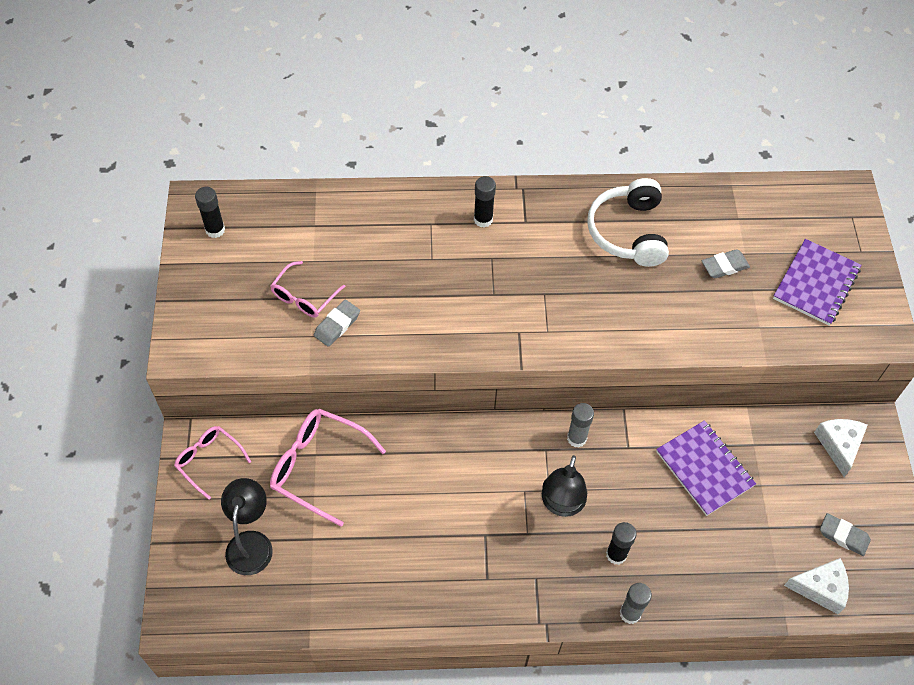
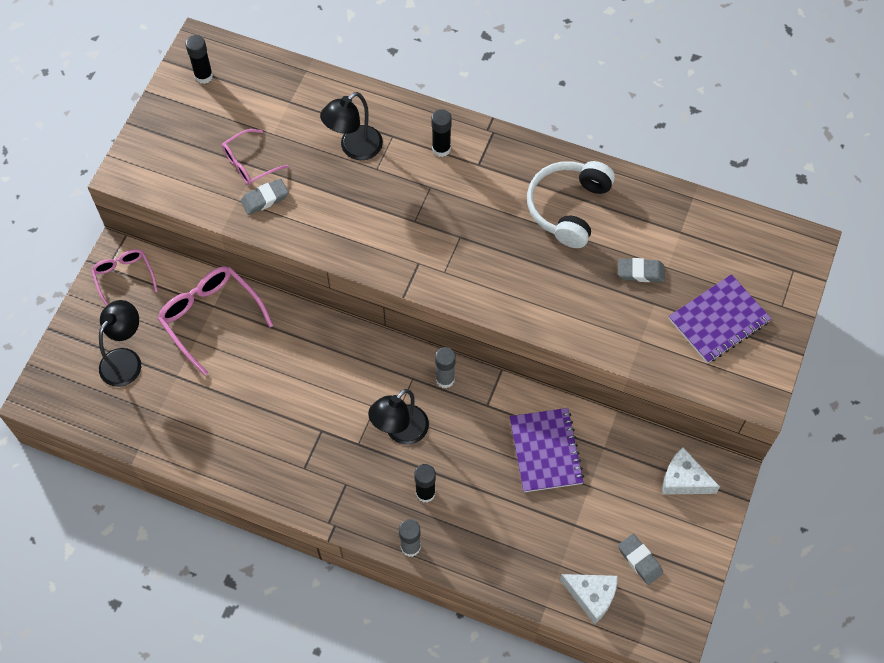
camera: 25 degrees right, 5 degrees up
(400, 247) = (354, 148): none -> black lamp
(839, 445) = (683, 479): white cheese -> white cheese turned 90 degrees counterclockwise

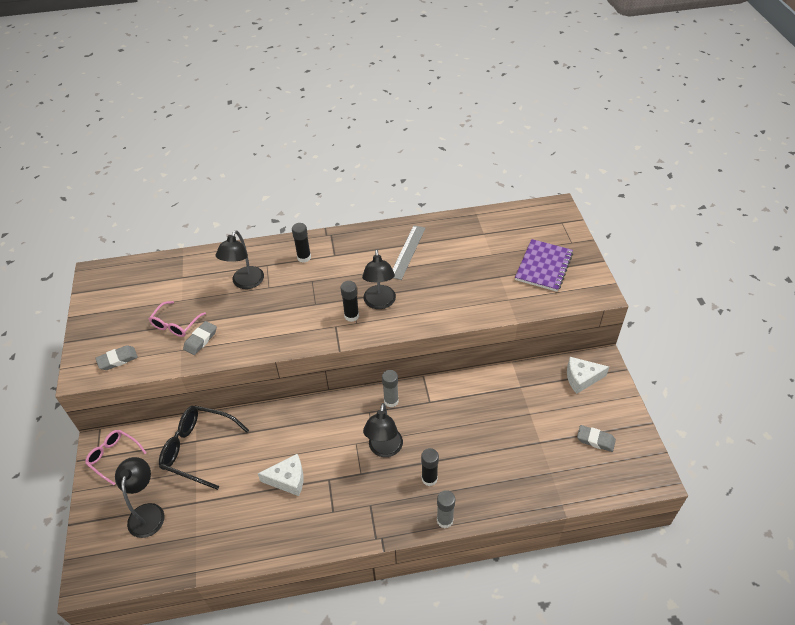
camera: 30 degrees left, 15 degrees down
(203, 76) = (109, 289): black glue stick -> black glue stick (351, 316)
(210, 317) = (198, 449): pink glasses -> black glasses
(488, 260) = (380, 303): none -> black lamp
(545, 451) = (487, 408): purple notebook -> none
(568, 207) = (407, 252): white headphones -> grey ruler
(592, 596) = (585, 480): white cheese -> white cheese (288, 479)
(640, 272) = (478, 264): grey eraser -> grey eraser (117, 360)

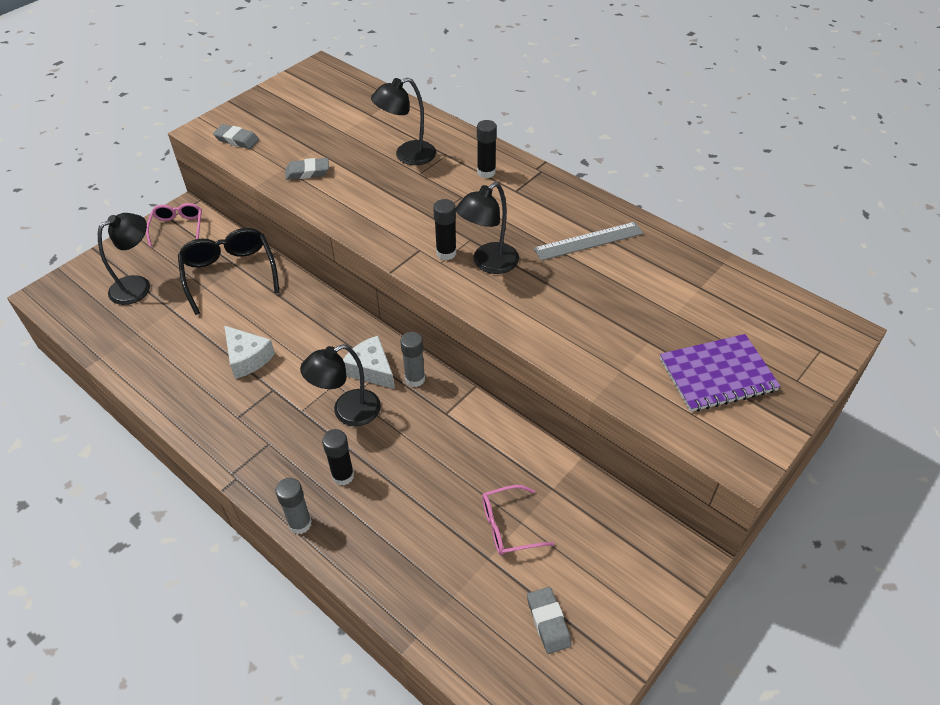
camera: 50 degrees right, 0 degrees up
(175, 324) = (310, 146): pink glasses -> pink glasses (508, 526)
(581, 378) = (632, 549): white cheese -> white cheese (371, 370)

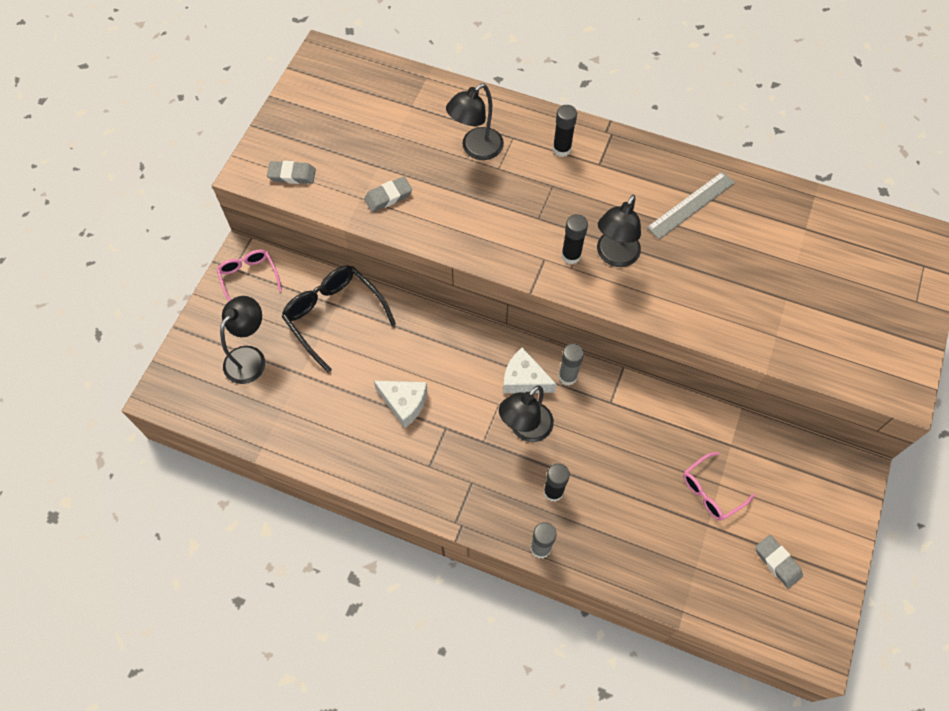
camera: 20 degrees left, 15 degrees up
(717, 375) = (854, 315): purple notebook -> none

